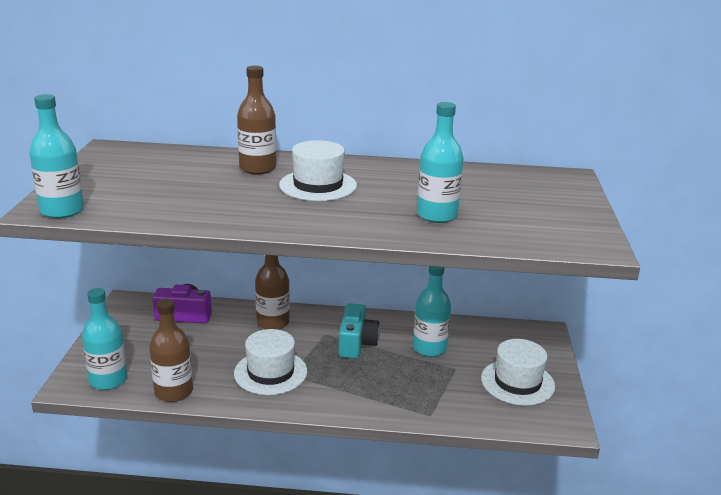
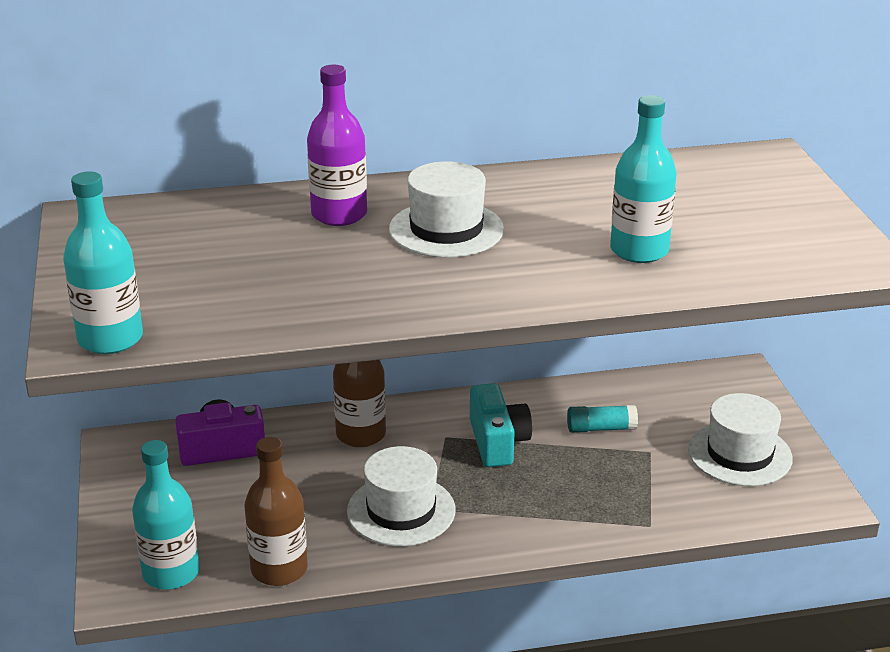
camera: 15 degrees left, 5 degrees up
(257, 168) = (339, 214): brown bottle -> purple bottle
(429, 348) = (601, 428): turquoise bottle -> turquoise glue stick

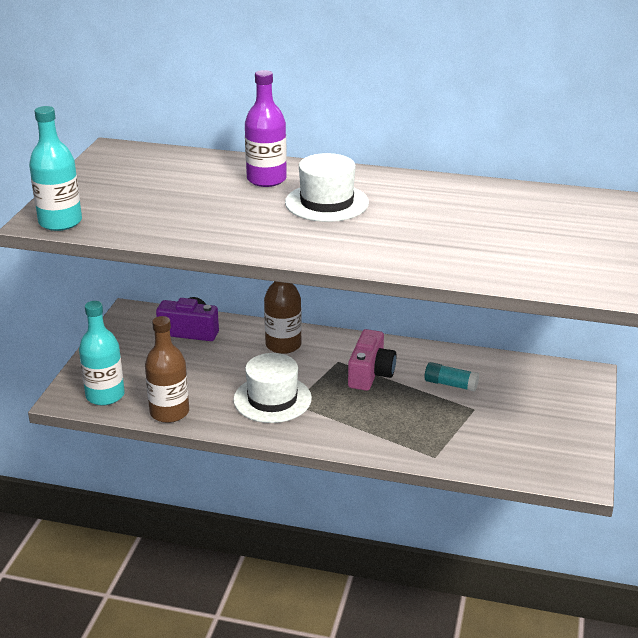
camera: 25 degrees right, 0 degrees up
(497, 442) = (370, 374): turquoise camera -> pink camera
(639, 250) = (446, 244): turquoise bottle -> none
(739, 454) = (540, 429): white hat -> none

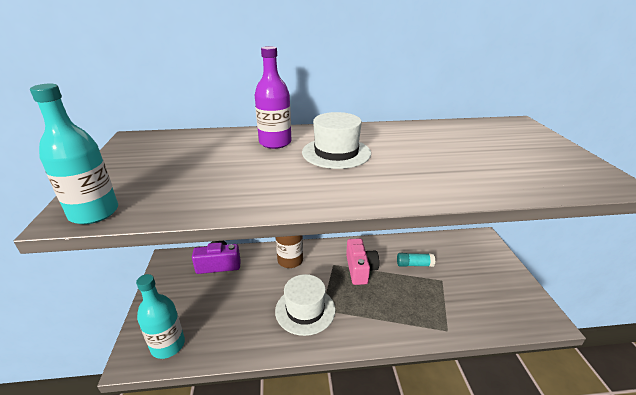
camera: 20 degrees left, 0 degrees up
(169, 412) = (229, 347): brown bottle -> none

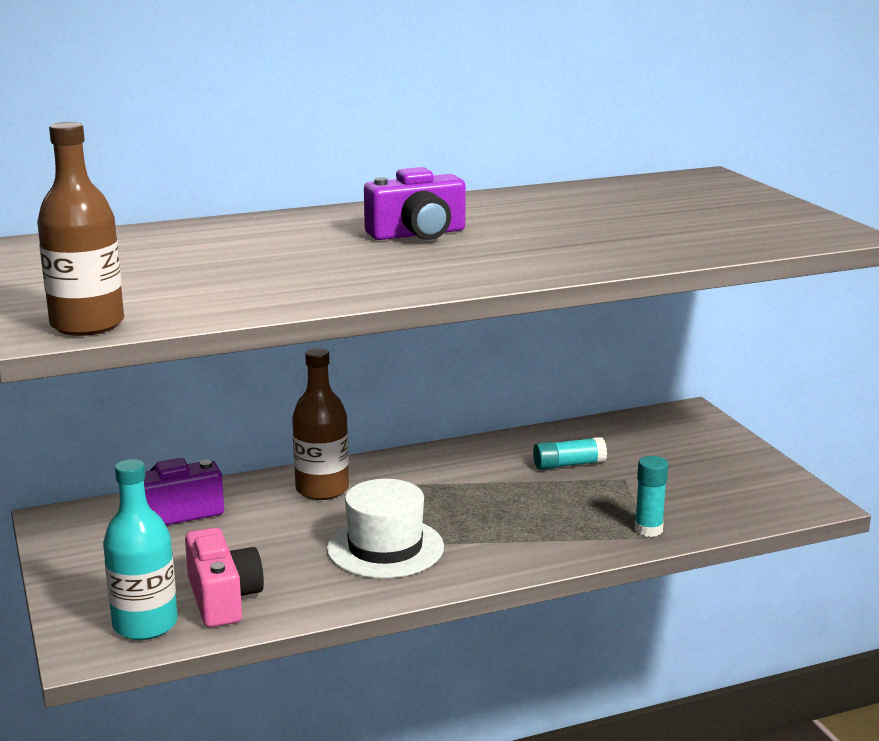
camera: 15 degrees left, 10 degrees down
(94, 213) = (87, 325): turquoise bottle -> brown bottle
(275, 143) = (301, 230): purple bottle -> none
(336, 153) = (418, 234): white hat -> purple camera
(360, 269) = (467, 484): pink camera -> pink camera (223, 598)
(448, 324) = (648, 529): none -> turquoise glue stick

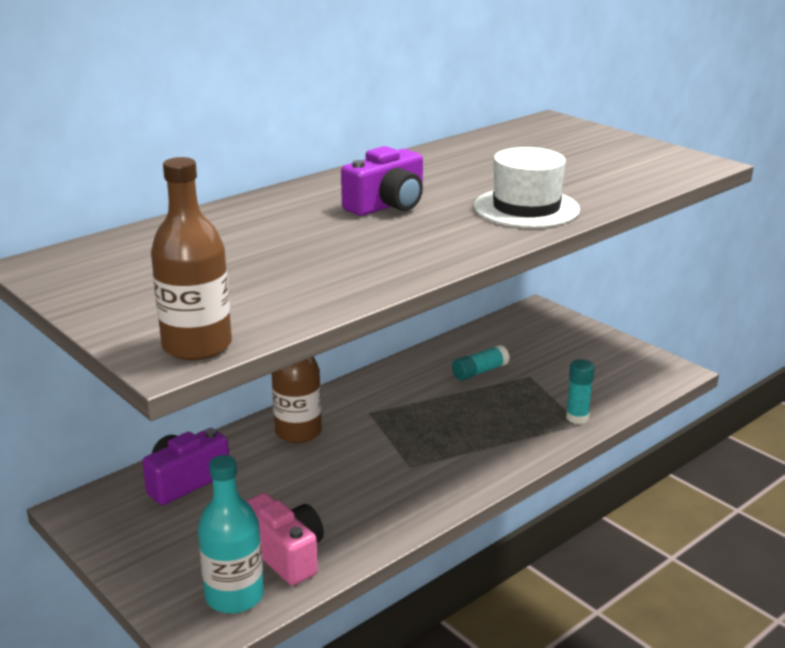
camera: 20 degrees left, 5 degrees up
(385, 548) = (388, 476): white hat -> white hat (526, 208)

